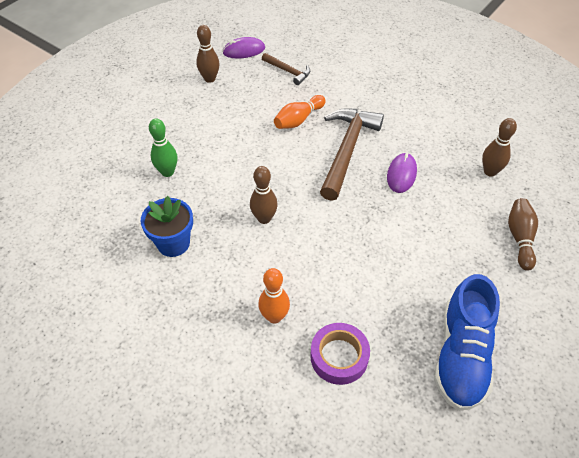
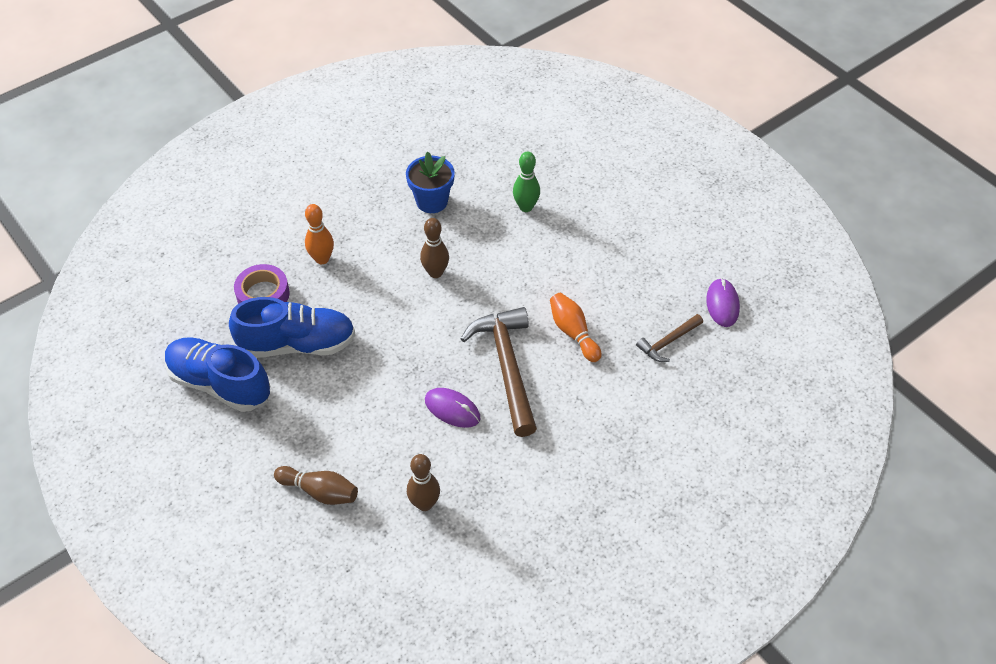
camera: 105 degrees right, 0 degrees up
(210, 79) = (671, 261): brown bowling pin -> none
(347, 150) = (507, 367): brown hammer -> brown hammer turned 135 degrees counterclockwise
(387, 303) = (297, 344): none -> blue shoe

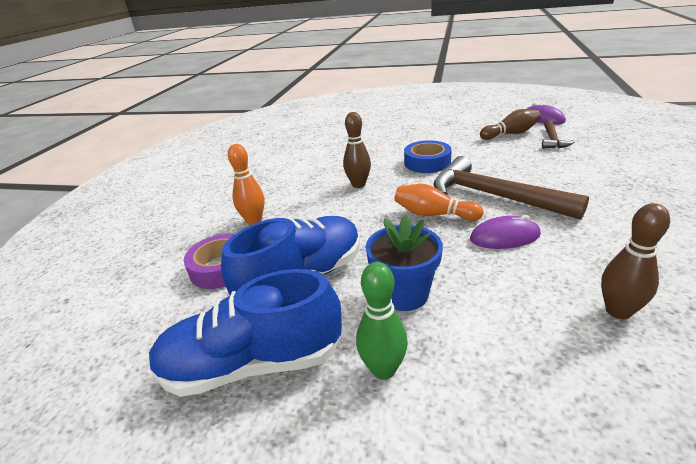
camera: 35 degrees left, 20 degrees down
(320, 491) = (516, 383): brown bowling pin -> brown bowling pin (510, 134)
(432, 201) = (303, 162): blue flower pot -> blue flower pot (404, 294)
(522, 286) = (427, 162): none -> blue tape
(526, 207) = (369, 139): green bowling pin -> green bowling pin (383, 369)
(573, 333) = (497, 162): orange bowling pin -> orange bowling pin (434, 214)

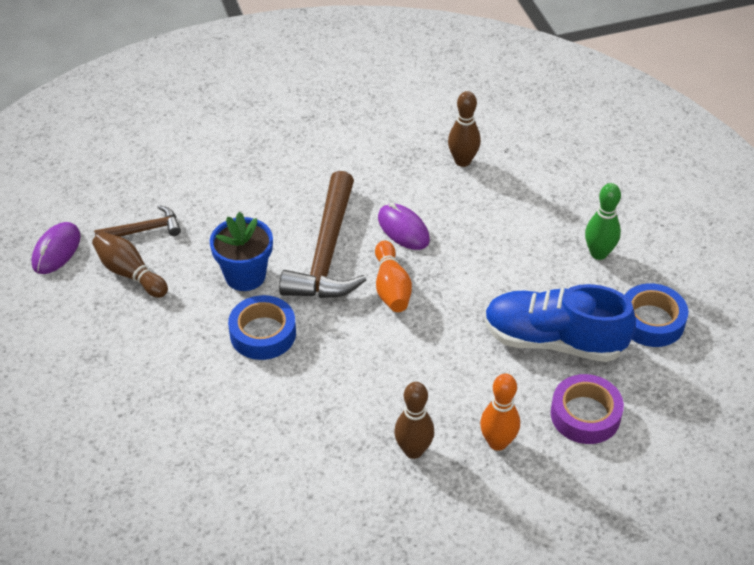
camera: 125 degrees left, 15 degrees up
(253, 364) = (651, 321): blue shoe -> blue tape
(358, 184) = (358, 380): brown bowling pin -> brown bowling pin (413, 450)
(404, 294) = (523, 268): blue flower pot -> blue flower pot (245, 275)

